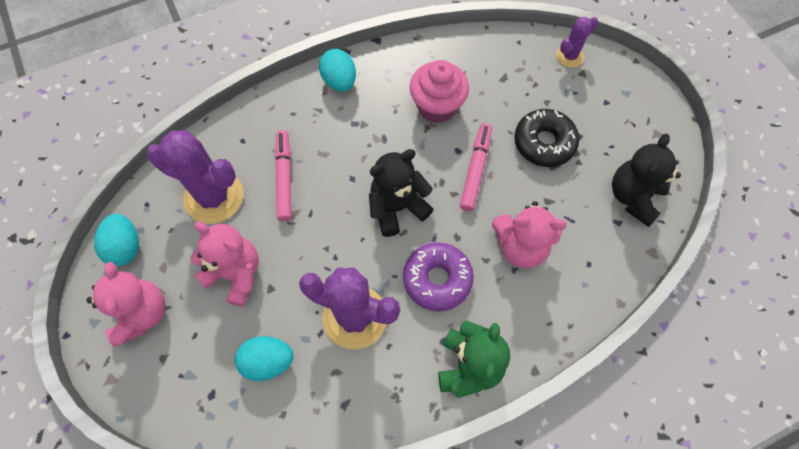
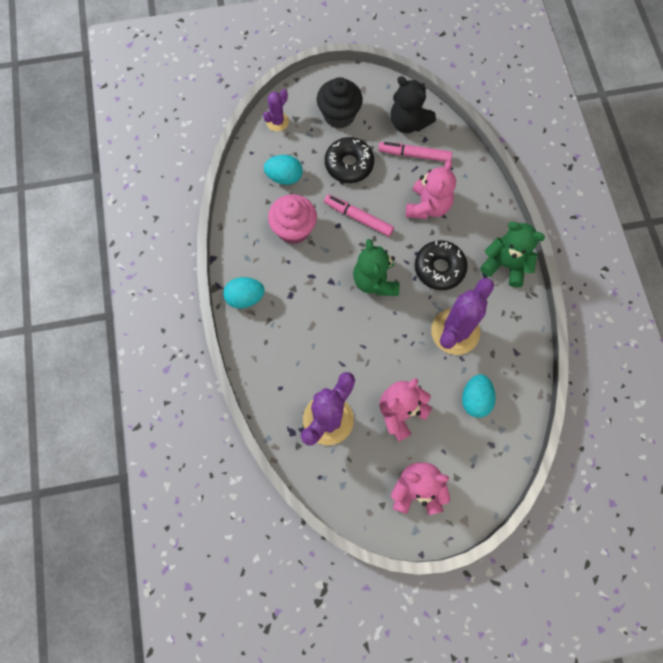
camera: 75 degrees left, 5 degrees up
(125, 247) = (355, 498): turquoise egg -> turquoise egg (284, 177)
(284, 178) = (326, 360): pink marker -> pink marker (414, 155)
(397, 207) = (375, 281): black teddy bear -> green teddy bear
(437, 279) = (439, 268): purple donut -> black donut
(569, 56) = (277, 122): purple cactus -> purple cactus turned 60 degrees clockwise
(607, 116) = (339, 115): none -> black cupcake

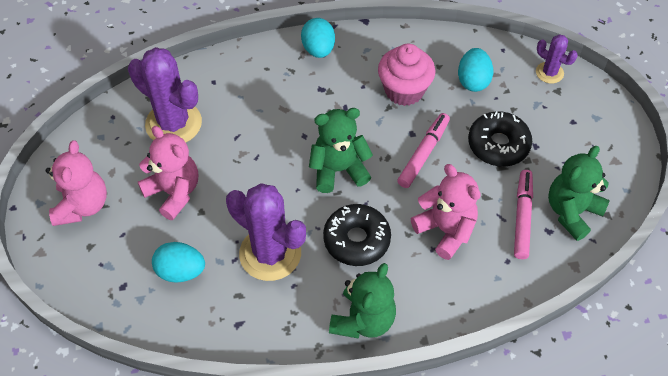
camera: 90 degrees right, 15 degrees down
(339, 115) = (570, 135): black cupcake -> none
(408, 123) = (571, 212): black teddy bear -> green teddy bear
(427, 206) = (445, 230): pink teddy bear -> pink teddy bear turned 150 degrees counterclockwise

